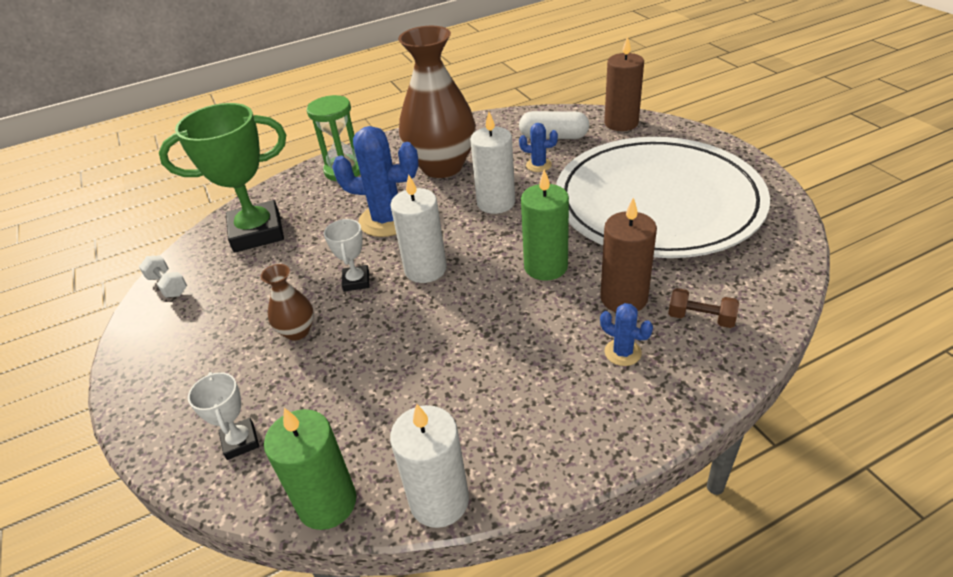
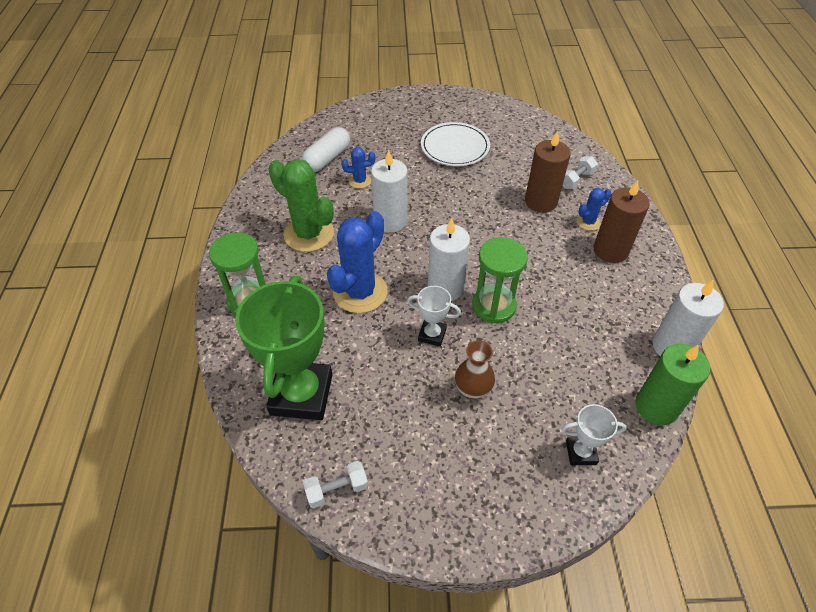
camera: 70 degrees left, 10 degrees up
(418, 311) = (494, 306): none -> green hourglass
(442, 166) = (309, 234): brown vase -> green cactus
(538, 165) = (360, 181): blue cactus -> blue cactus turned 45 degrees clockwise
(545, 266) = (486, 223): green candle -> none
(621, 123) = (343, 121): brown candle -> brown candle (610, 250)
(657, 202) = (455, 147): white plate -> white plate, size x0.45
(700, 318) = (576, 180): brown dumbbell -> white dumbbell

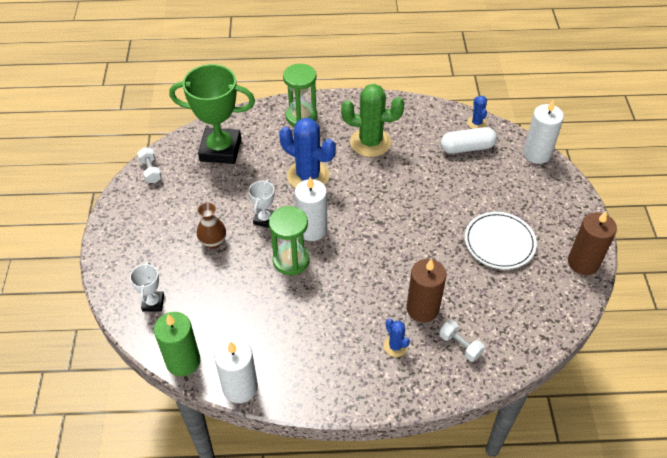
camera: 90 degrees right, 0 degrees up
(309, 234) = (370, 142): green cactus -> green cactus turned 60 degrees clockwise
(327, 158) = (467, 147): white capsule -> white capsule turned 45 degrees counterclockwise
(360, 181) = (438, 171): blue cactus -> blue cactus (476, 123)
(390, 221) = (388, 193): white candle -> white candle (536, 154)
(610, 250) = (356, 359): brown candle -> brown candle (583, 262)

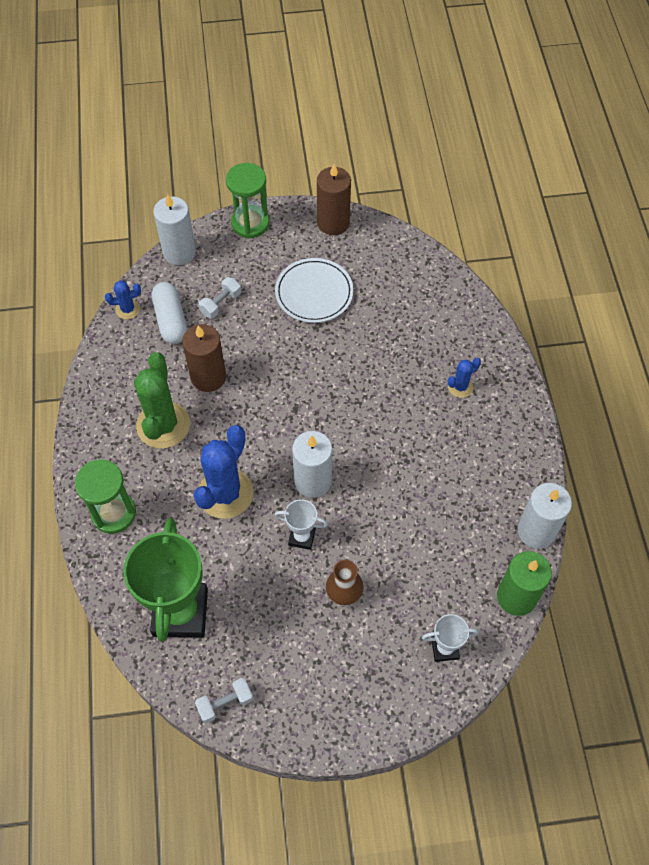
camera: 95 degrees left, 10 degrees up
(291, 260) = (362, 499): green hourglass -> green hourglass (250, 223)
(422, 308) = (410, 363): brown candle -> brown candle (208, 377)
(460, 345) = (449, 330): white dumbbell -> white dumbbell (221, 303)

